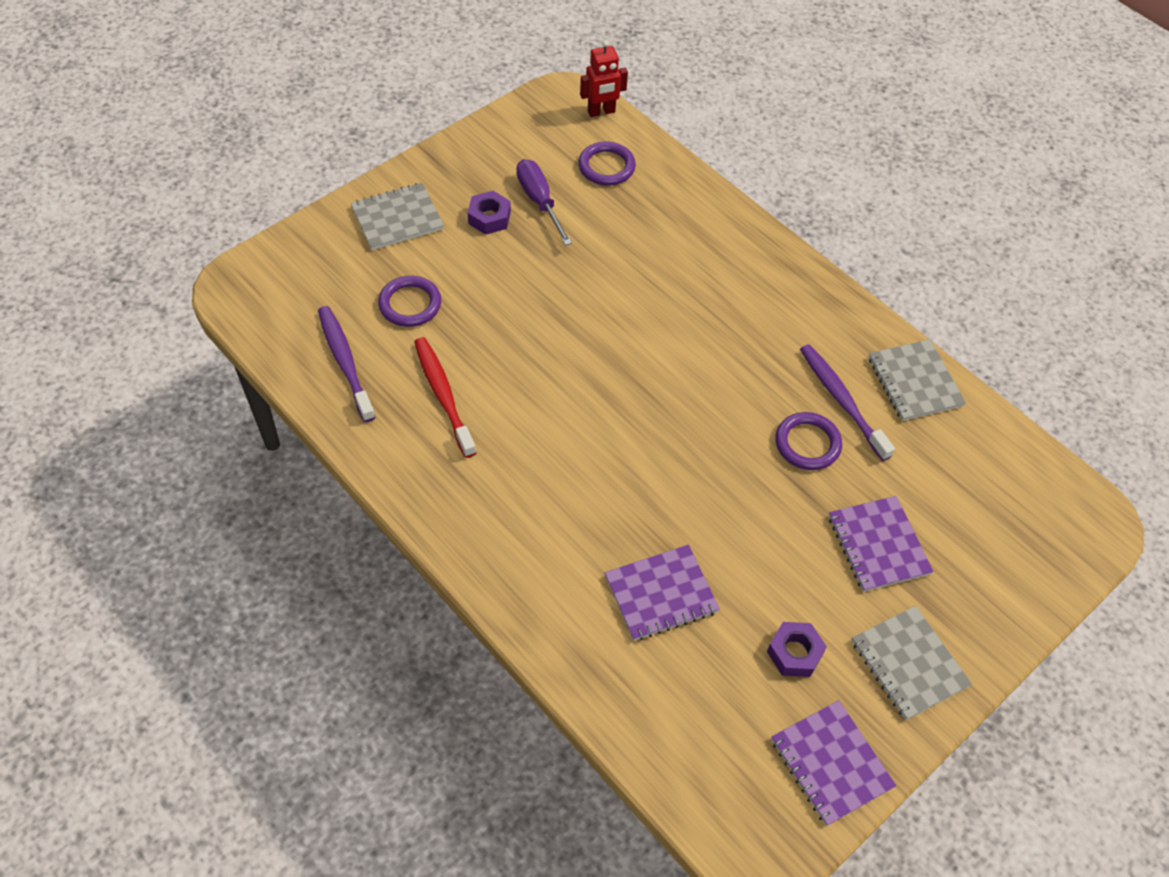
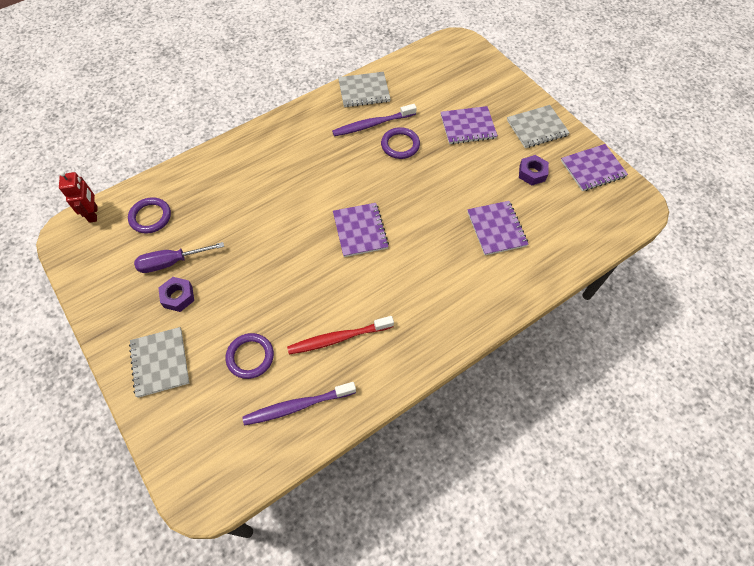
camera: 80 degrees left, 5 degrees up
(624, 404) = (360, 231): none -> purple notebook

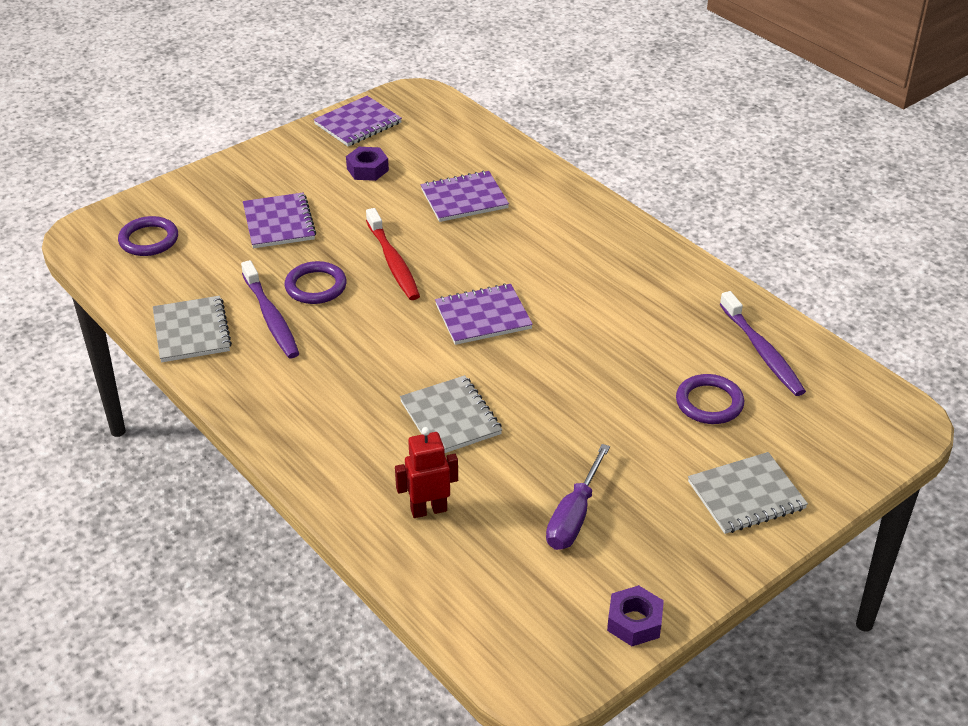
camera: 95 degrees left, 20 degrees down
(93, 214) = (489, 650): red robot -> red robot (428, 509)
(150, 217) = (486, 563): purple ring -> purple ring (149, 240)
(171, 262) = (574, 516): purple screwdriver -> purple screwdriver turned 45 degrees clockwise
(178, 297) = (634, 496): purple nut -> purple nut (634, 622)
(338, 338) = (659, 324): red toothbrush -> red toothbrush (393, 262)
(537, 128) = (283, 163): grey notebook -> grey notebook (450, 418)
(593, 169) = (358, 123): purple notebook -> purple notebook turned 75 degrees clockwise

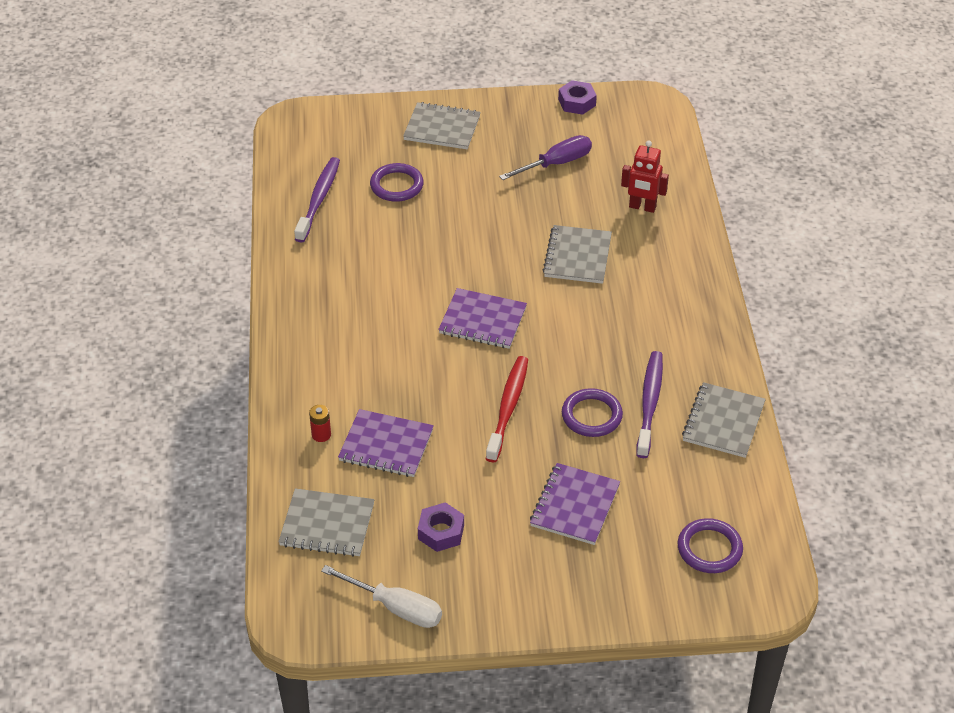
camera: 145 degrees left, 5 degrees up
(358, 123) = (396, 607): purple notebook -> white screwdriver
(453, 142) = (327, 525): none -> grey notebook
(521, 185) = (321, 435): none -> red battery

